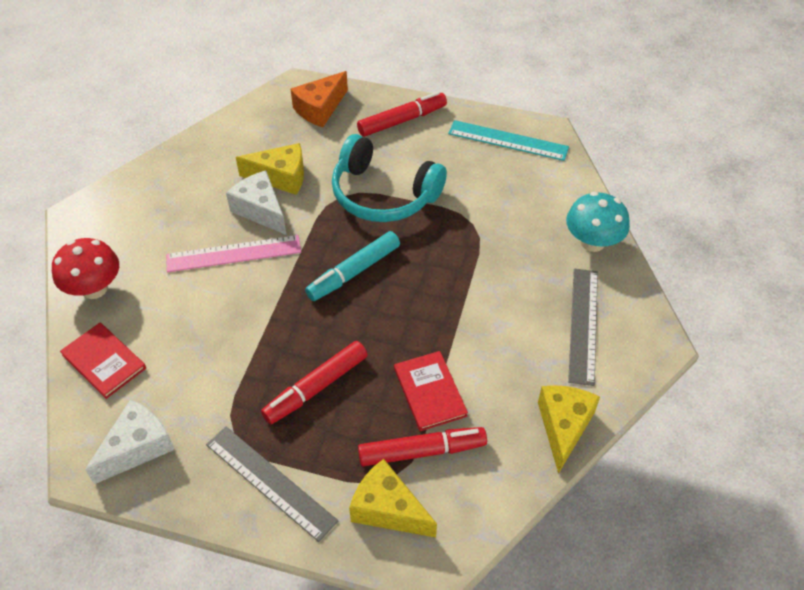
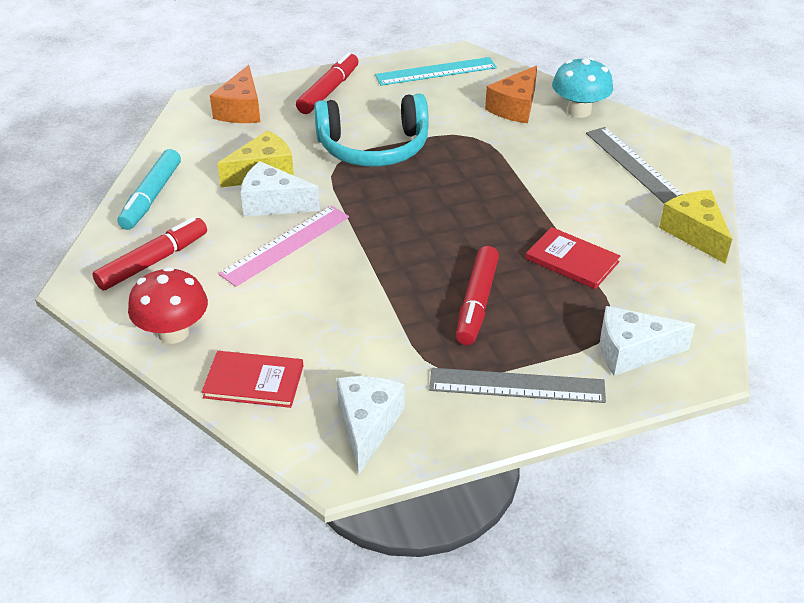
camera: 35 degrees left, 10 degrees down
(353, 272) = (412, 210): turquoise marker -> turquoise marker (151, 197)
(388, 509) = (632, 351): yellow cheese -> white cheese
(422, 451) = (612, 301): red marker -> red marker (153, 261)
(538, 210) = (515, 107): none -> orange cheese

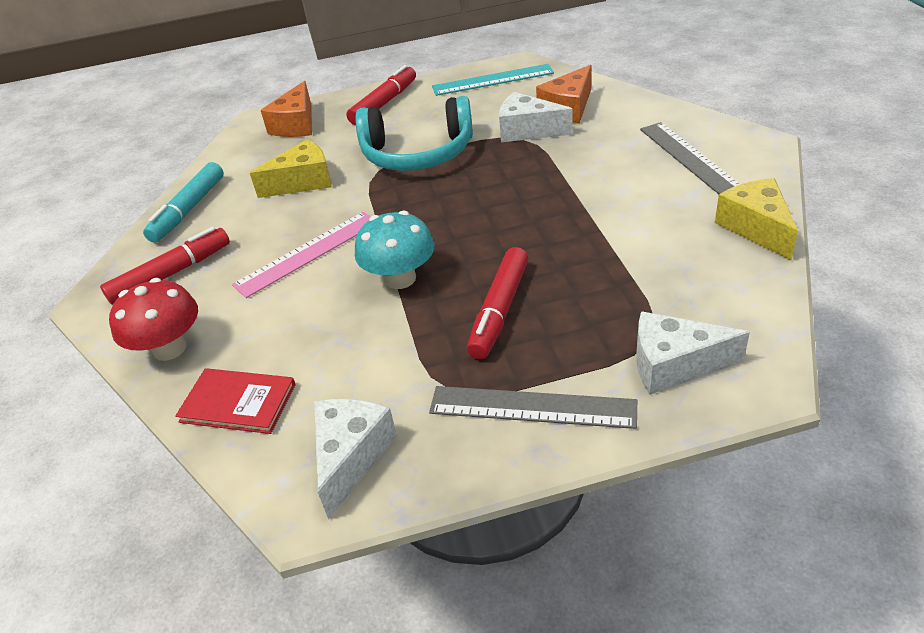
camera: 10 degrees right, 0 degrees up
(273, 203) = (305, 212): white cheese -> white cheese (527, 130)
(572, 260) = (612, 261): red book -> none
(579, 111) = (635, 108): turquoise mushroom -> turquoise mushroom (400, 278)

